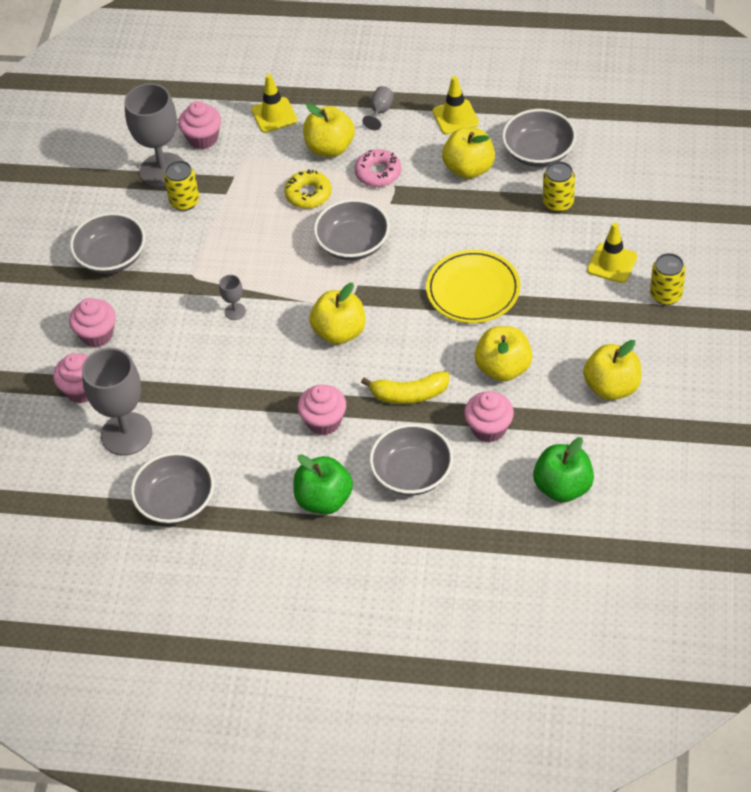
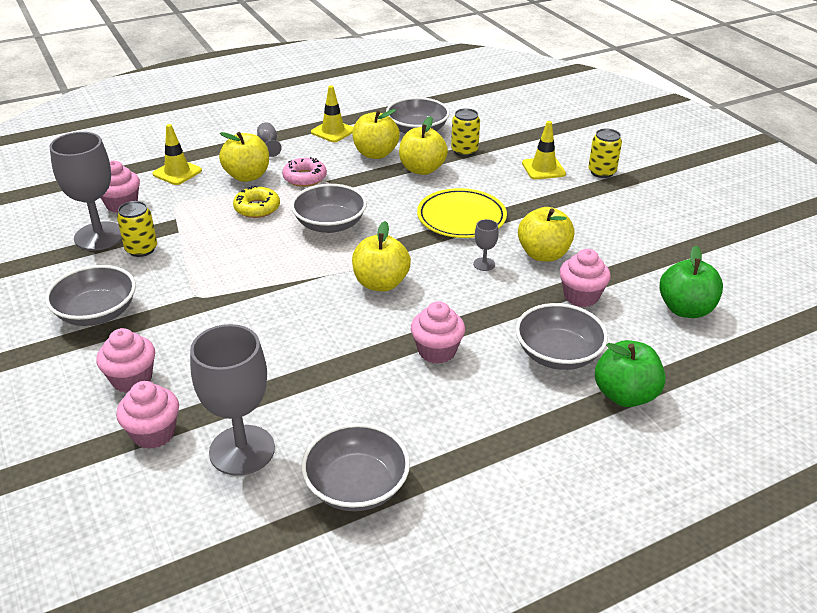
camera: 40 degrees left, 15 degrees down
(235, 311) = (266, 306): grey goblet -> grey goblet (484, 264)
(324, 499) = (504, 411): green apple -> green apple (625, 395)
(409, 394) = (489, 301): yellow banana -> none
(612, 387) = (635, 234): yellow apple -> yellow apple (422, 169)

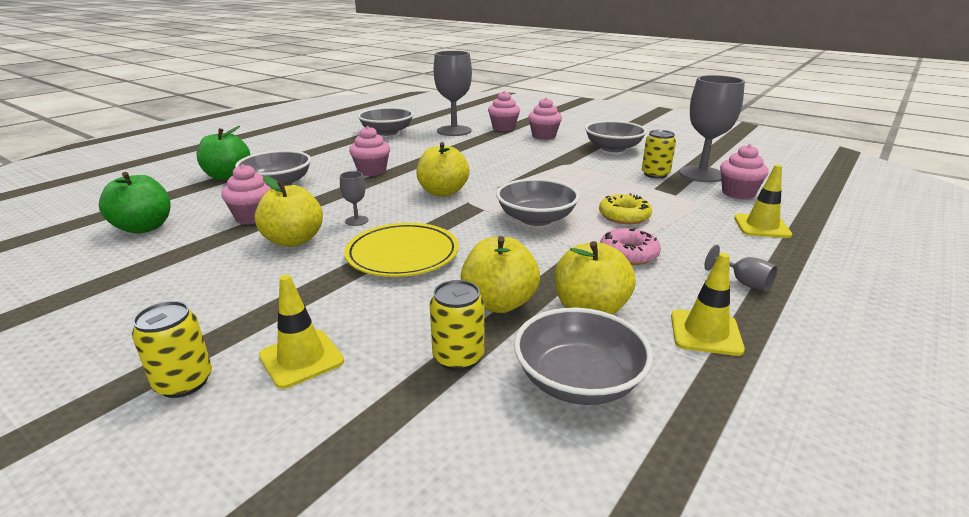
camera: 155 degrees right, 10 degrees down
(247, 176) = (690, 240): yellow apple -> none

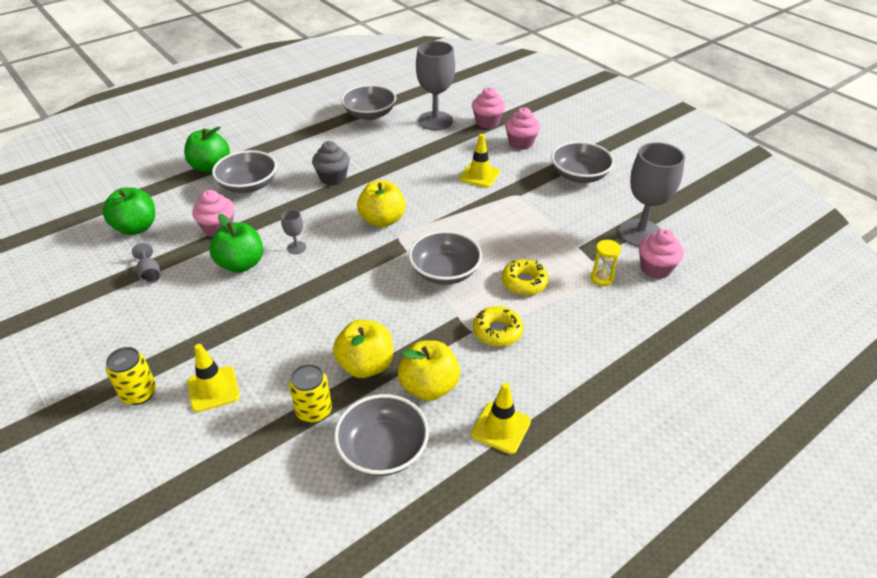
camera: 15 degrees right, 15 degrees up
(293, 240) = (241, 264): yellow apple -> green apple
(372, 171) = (333, 178): pink cupcake -> grey cupcake
(402, 254) = (317, 297): yellow plate -> none
(628, 254) = (497, 331): pink donut -> yellow donut
(655, 174) = (594, 226): yellow can -> none
(696, 204) = (601, 278): none -> yellow hourglass
(743, 282) = (570, 384): grey goblet -> grey goblet (150, 274)
(761, 226) = (640, 319): yellow traffic cone -> yellow traffic cone (479, 175)

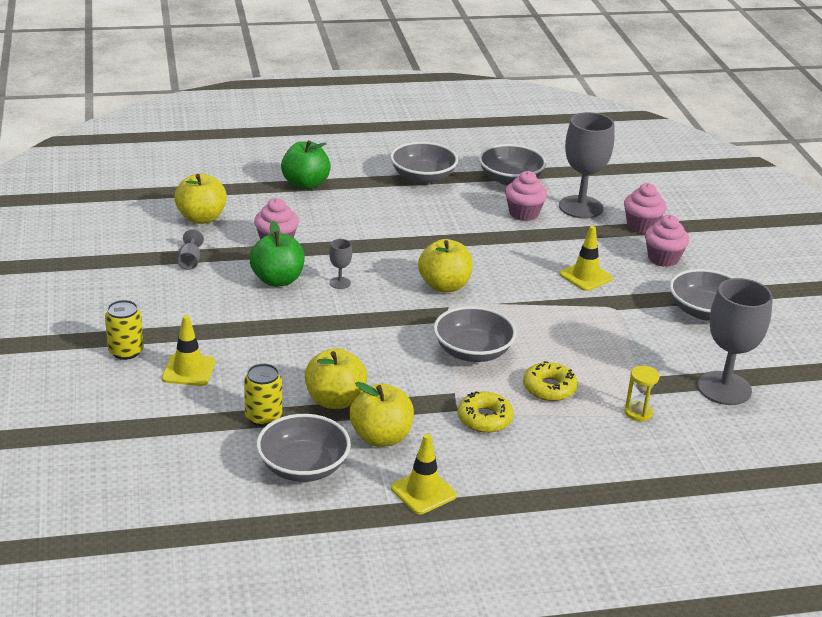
camera: 25 degrees right, 10 degrees down
(136, 227) = (201, 218): green apple -> yellow apple
(248, 185) = (331, 212): grey bowl -> grey bowl (423, 177)
(333, 178) = (422, 231): grey cupcake -> none
(655, 269) = (709, 425): pink cupcake -> pink cupcake (523, 213)

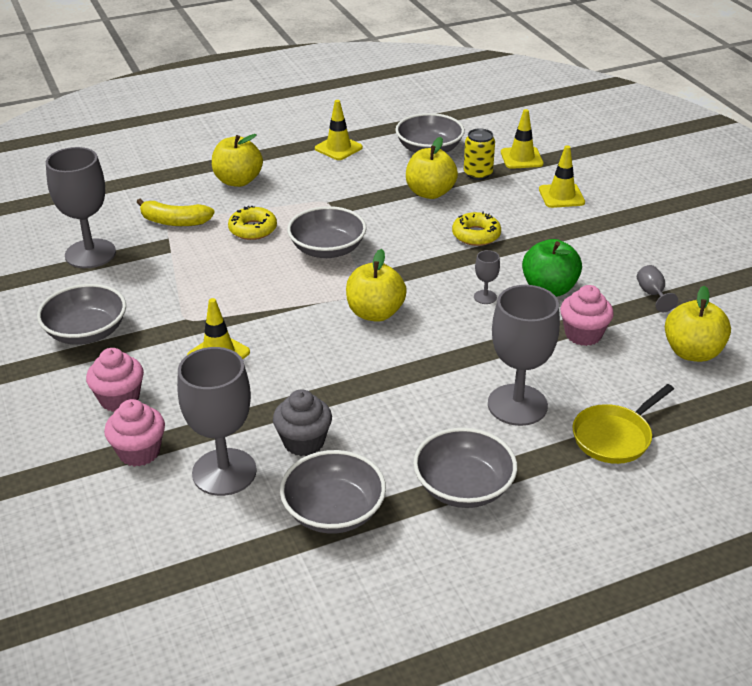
camera: 170 degrees right, 5 degrees up
(126, 351) = (625, 202): yellow can -> none
(194, 431) = (521, 158): none -> yellow traffic cone
(305, 184) = (614, 437): green apple -> yellow pan
(361, 209) = (517, 405): none -> grey goblet
(381, 437) = (382, 174): yellow apple -> yellow apple (238, 181)
(484, 418) = (304, 198): yellow donut -> yellow donut (476, 235)
(523, 213) = (304, 442): pink cupcake -> grey cupcake
(638, 413) = (174, 222): yellow hourglass -> yellow banana

